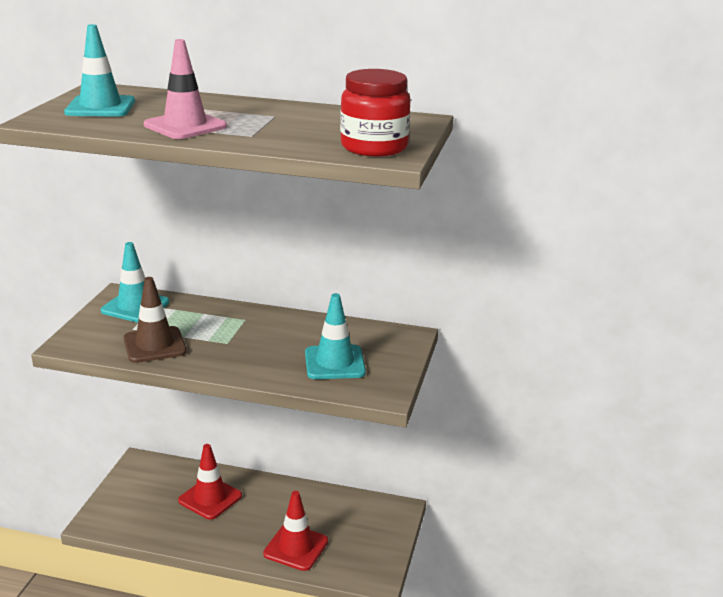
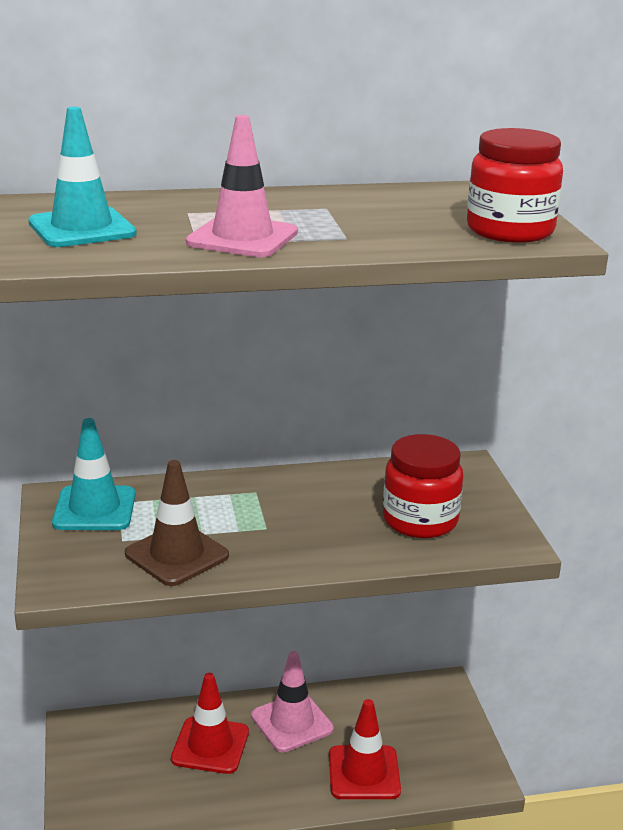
camera: 25 degrees left, 0 degrees up
(274, 500) = (292, 722): none -> pink traffic cone
(334, 363) = (420, 520): turquoise traffic cone -> red jar

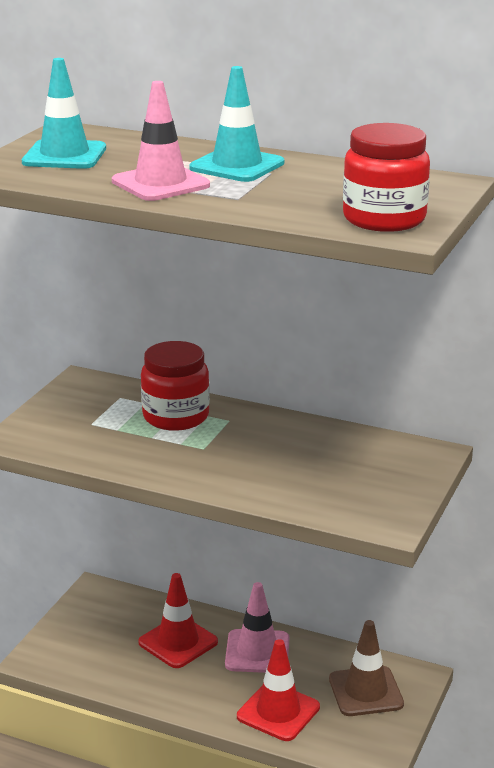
camera: 35 degrees right, 0 degrees up
(94, 509) = (97, 396): turquoise traffic cone -> turquoise traffic cone (237, 166)
(177, 555) = (115, 446): brown traffic cone -> brown traffic cone (365, 691)
(420, 520) = (333, 481): red jar -> red jar (176, 416)

